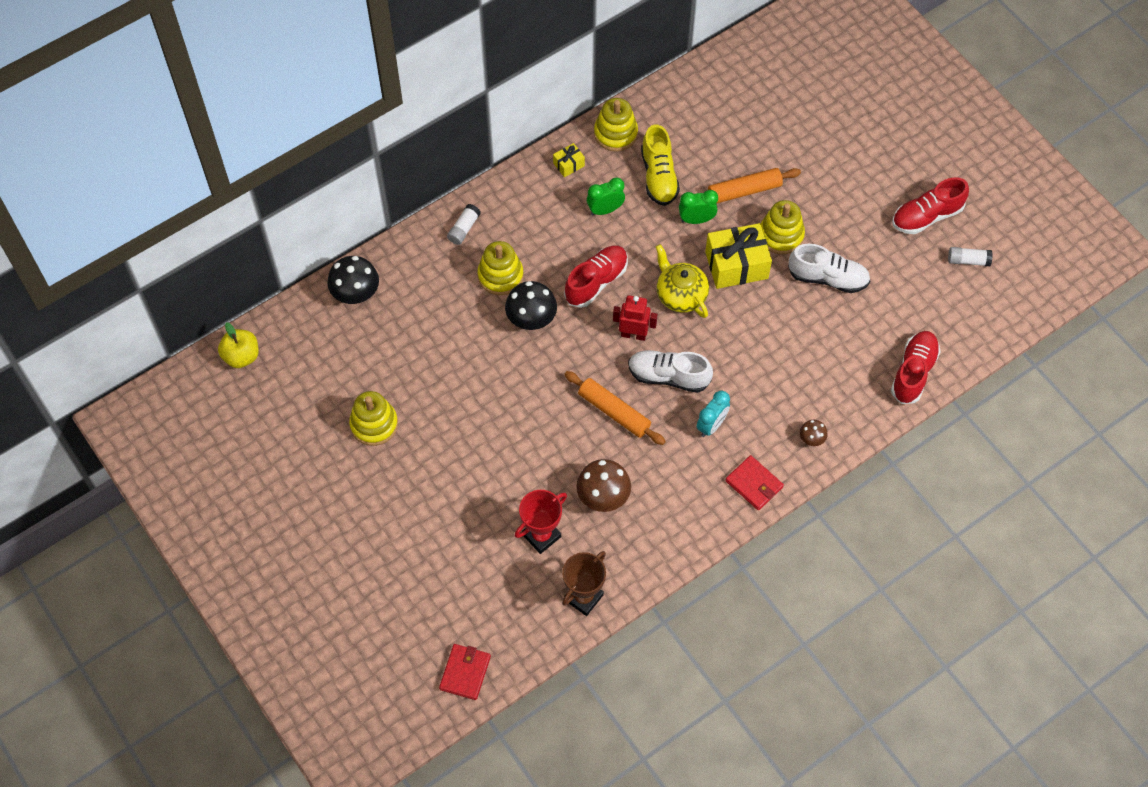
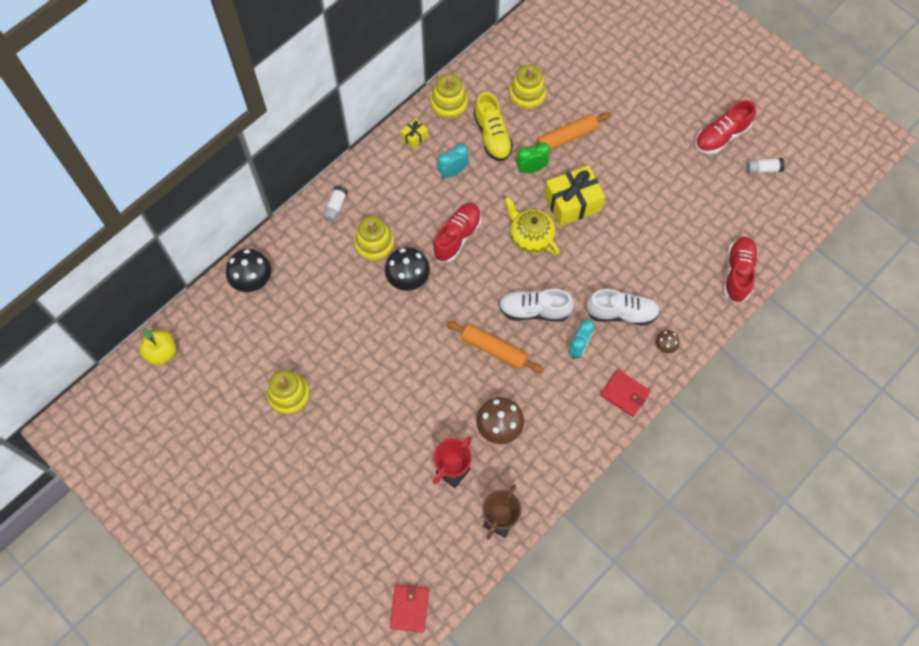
camera: 10 degrees left, 5 degrees up
(605, 210) = (453, 172): green clock -> turquoise clock
(633, 334) = (497, 278): red robot -> none
(781, 235) = (604, 171): yellow stacking toy -> yellow stacking toy (527, 95)
(828, 278) = (650, 202): white shoe -> white shoe (621, 313)

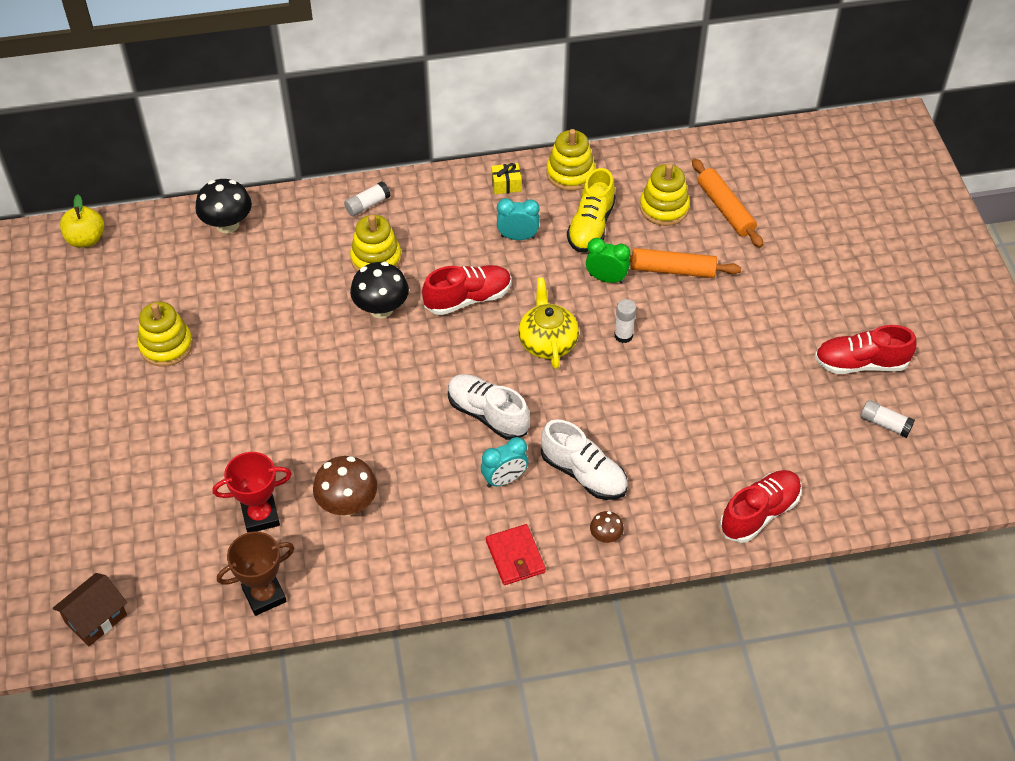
camera: 35 degrees right, 15 degrees down
(409, 608) = (96, 619): red wallet -> brown house
(494, 349) = (410, 426): orange rolling pin -> orange rolling pin (725, 209)
(572, 203) = (623, 335): yellow gift -> white glue stick

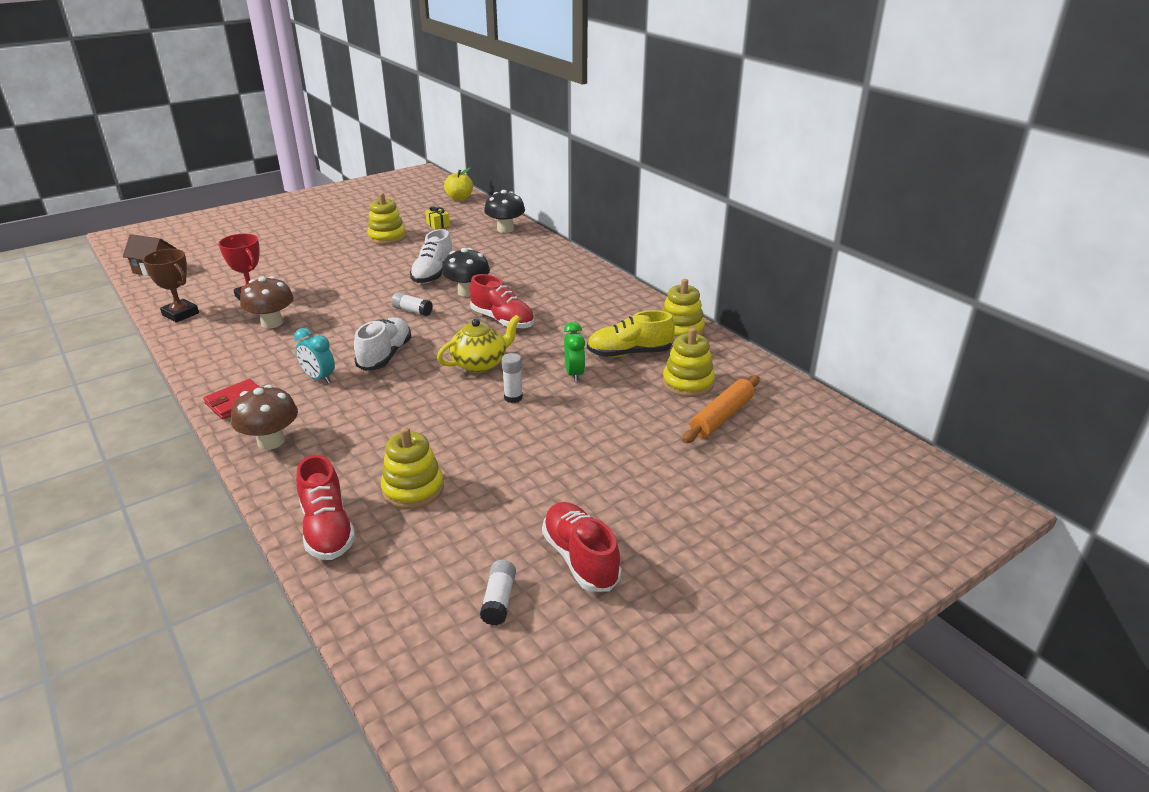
camera: 65 degrees right, 20 degrees down
(367, 205) = (565, 265): white glue stick -> white glue stick (412, 311)
(376, 258) = (515, 279): yellow stacking toy -> yellow stacking toy (413, 489)
(506, 185) = (638, 308): yellow gift -> yellow gift (438, 224)
(517, 237) = (586, 325): turquoise clock -> none
(584, 474) = (340, 414): white shoe -> white shoe (433, 274)
(605, 536) = (271, 441): brown mushroom -> brown mushroom, size x1.91
(672, 270) = (614, 405): orange rolling pin -> none
(759, 513) = (327, 529): red shoe -> red shoe turned 45 degrees clockwise

